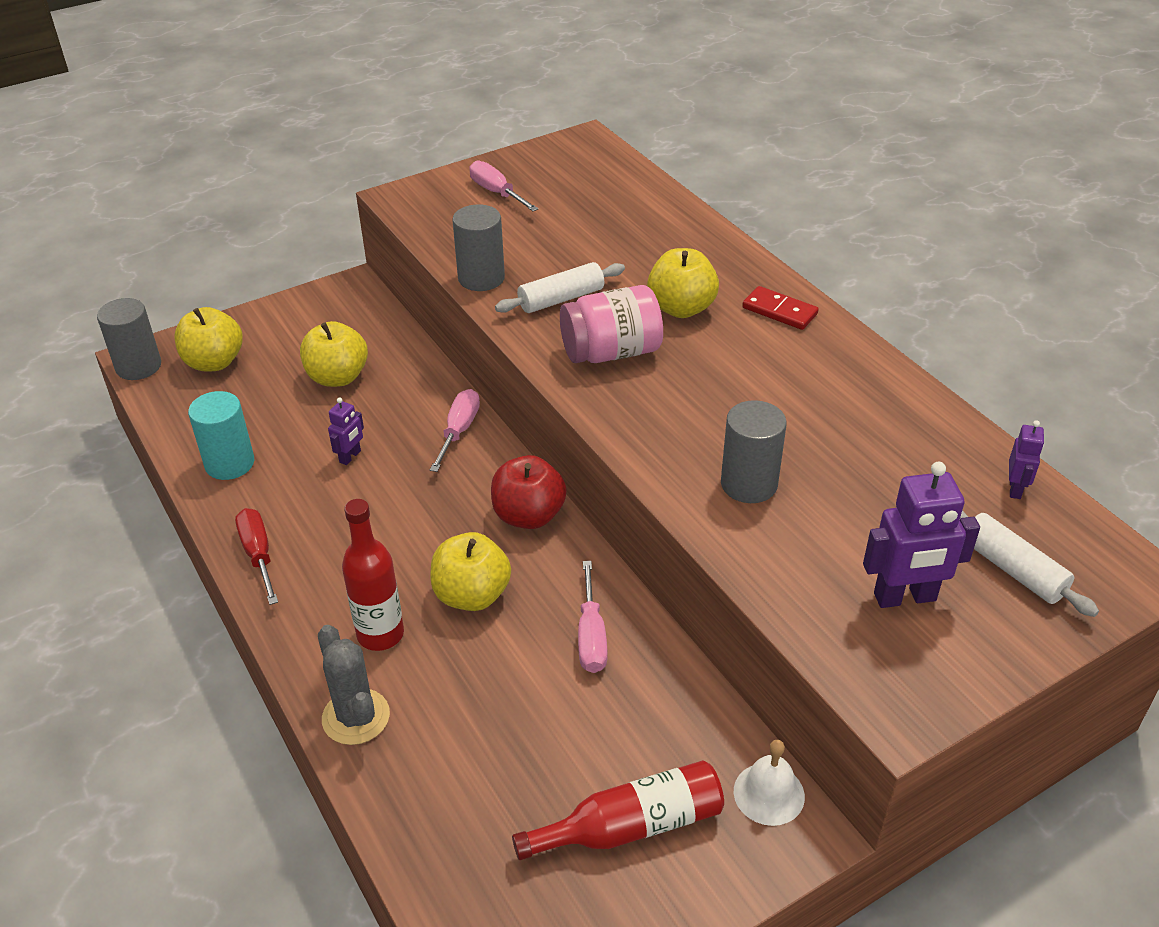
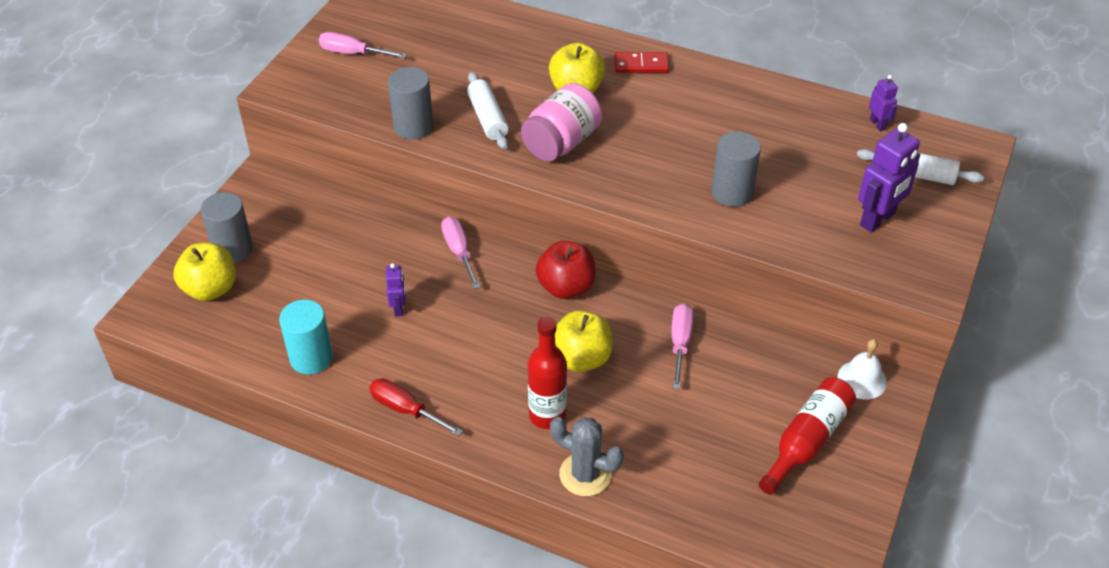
camera: 35 degrees left, 5 degrees up
(138, 366) = (148, 322): grey cylinder -> grey cylinder (233, 249)
(337, 377) = (325, 254): yellow apple -> none
(561, 299) = (488, 118): white rolling pin -> white rolling pin turned 45 degrees counterclockwise
(591, 635) = (680, 344): pink screwdriver -> pink screwdriver turned 135 degrees counterclockwise

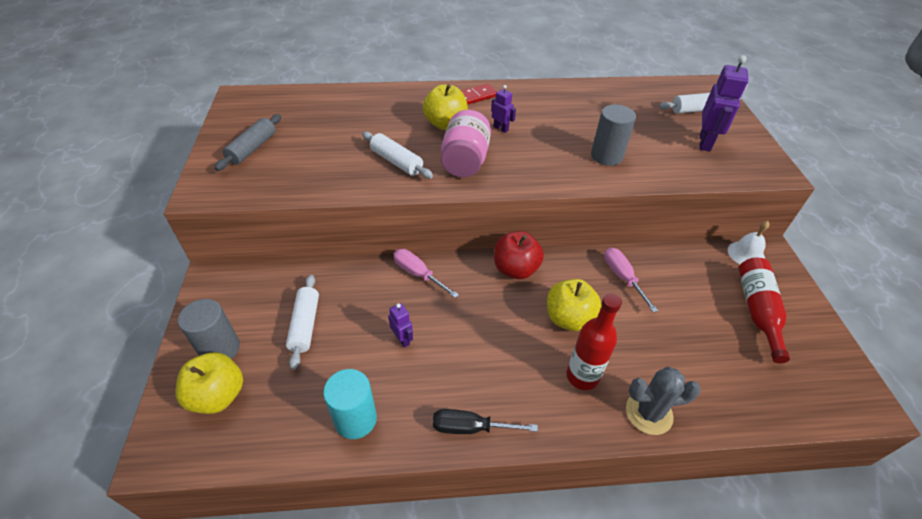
camera: 30 degrees left, 0 degrees up
(318, 258) = (305, 325): none -> white rolling pin
(353, 53) = (252, 148): pink screwdriver -> grey rolling pin
(406, 410) = (471, 428): red screwdriver -> black screwdriver
(413, 127) = (342, 186): grey cylinder -> none
(878, 124) = (646, 89): purple robot -> purple robot (501, 128)

